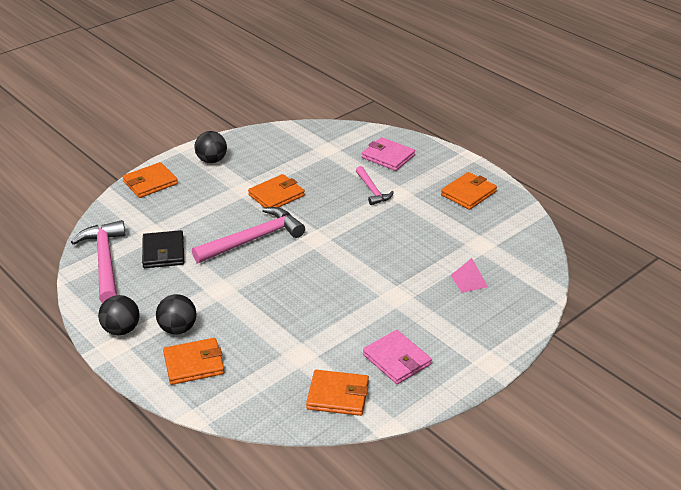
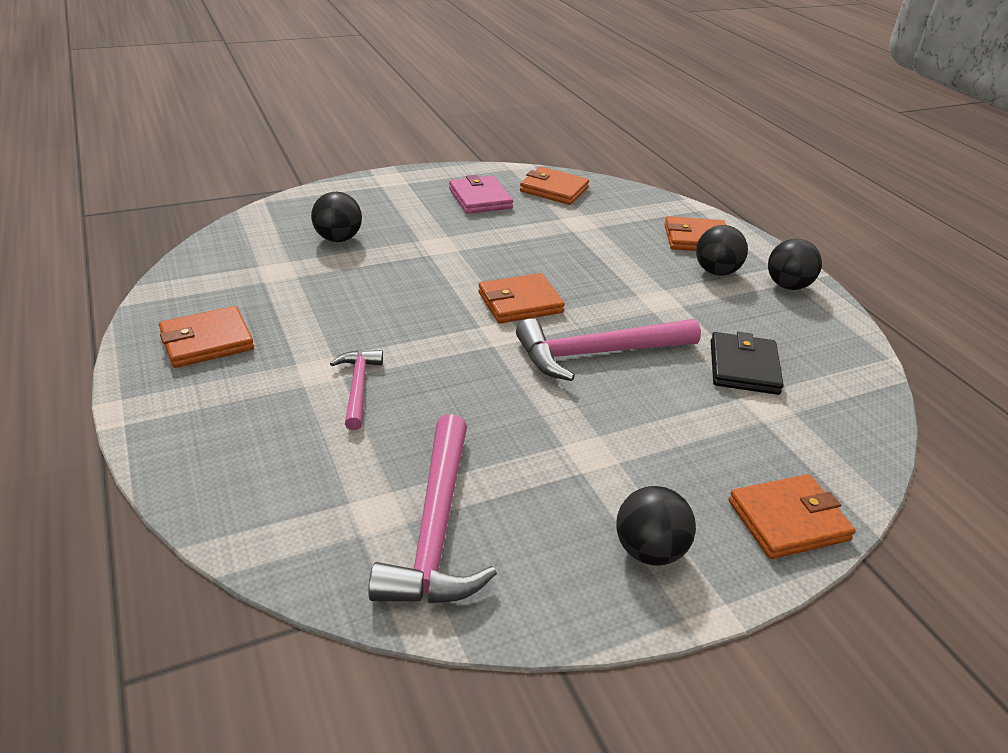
camera: 165 degrees left, 0 degrees up
(105, 261) = (835, 374): pink hammer -> pink hammer (435, 528)
(276, 195) = (534, 422): orange wallet -> orange wallet (520, 303)
(388, 157) = (267, 453): pink wallet -> none
(469, 281) = (338, 239): pink pyramid -> black ball

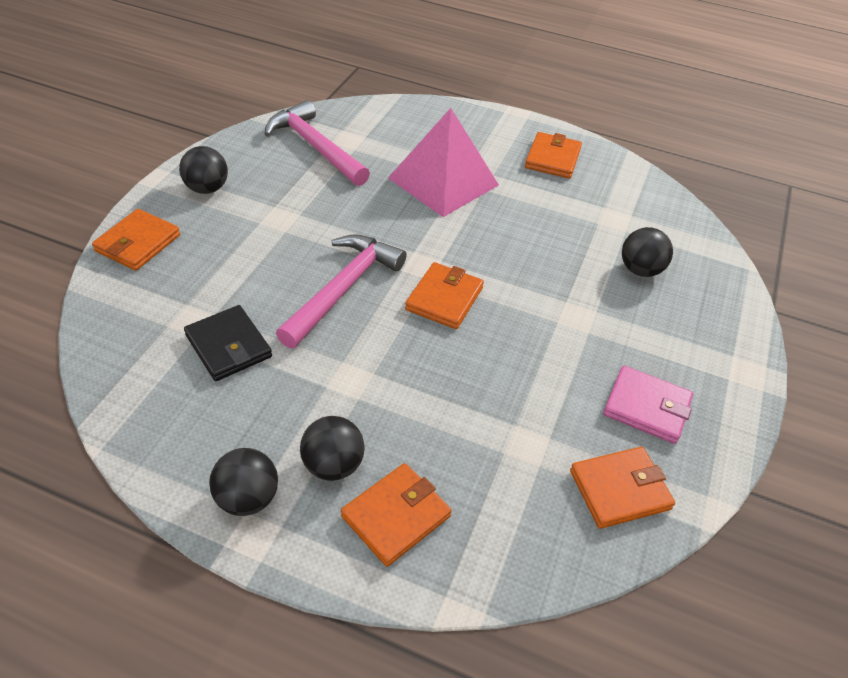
camera: 135 degrees right, 10 degrees up
(358, 387) = (443, 181): pink hammer -> pink pyramid

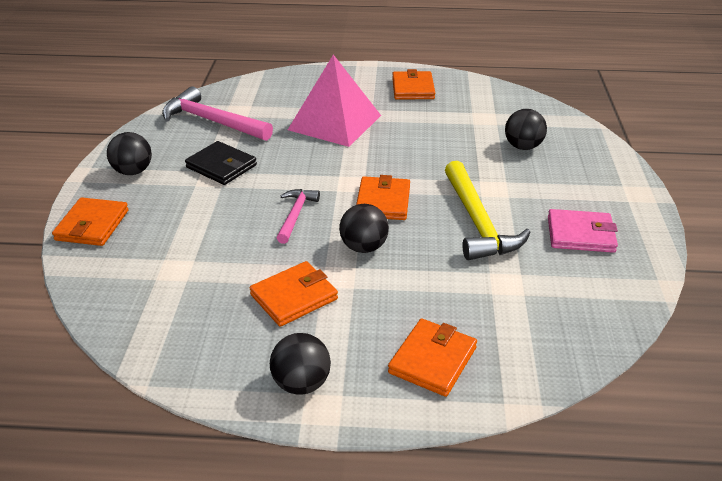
camera: 15 degrees left, 10 degrees down
(228, 346) = (220, 279): black wallet -> black wallet (221, 166)
(333, 465) = (360, 339): black ball -> black ball (363, 247)
(343, 289) = (296, 215): pink hammer -> pink hammer, size x0.56
(535, 356) = (477, 222): none -> yellow hammer
(619, 489) = (593, 293): orange wallet -> orange wallet (294, 297)

